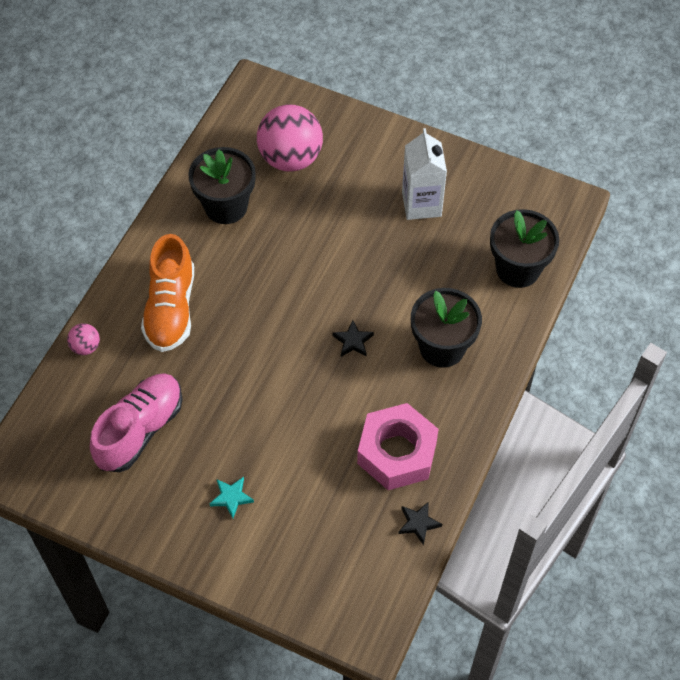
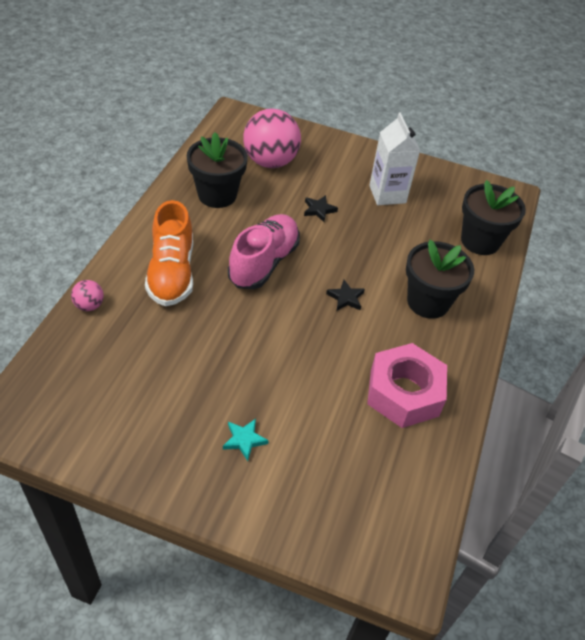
camera: 10 degrees left, 10 degrees down
(140, 430) = (146, 378): pink shoe -> pink shoe (264, 262)
(418, 523) = (438, 459): black star -> black star (319, 210)

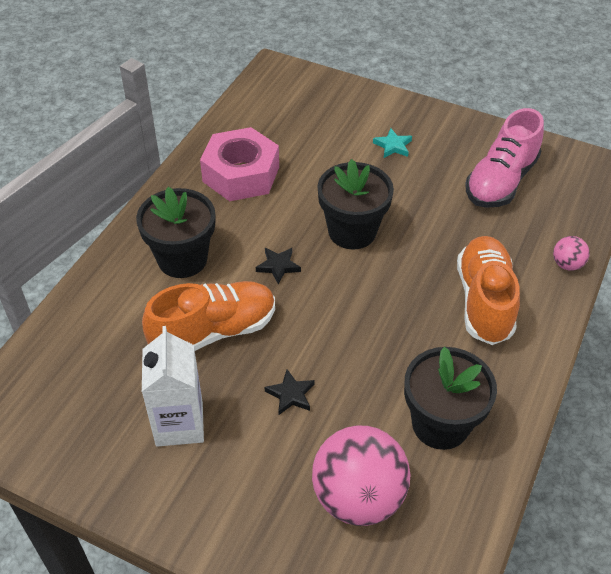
camera: 170 degrees left, 0 degrees up
(264, 262) = (372, 312): pink shoe -> pink shoe (500, 181)
(383, 247) = (214, 331): none -> orange shoe
(480, 241) = (76, 339): black flower pot -> black flower pot (352, 231)

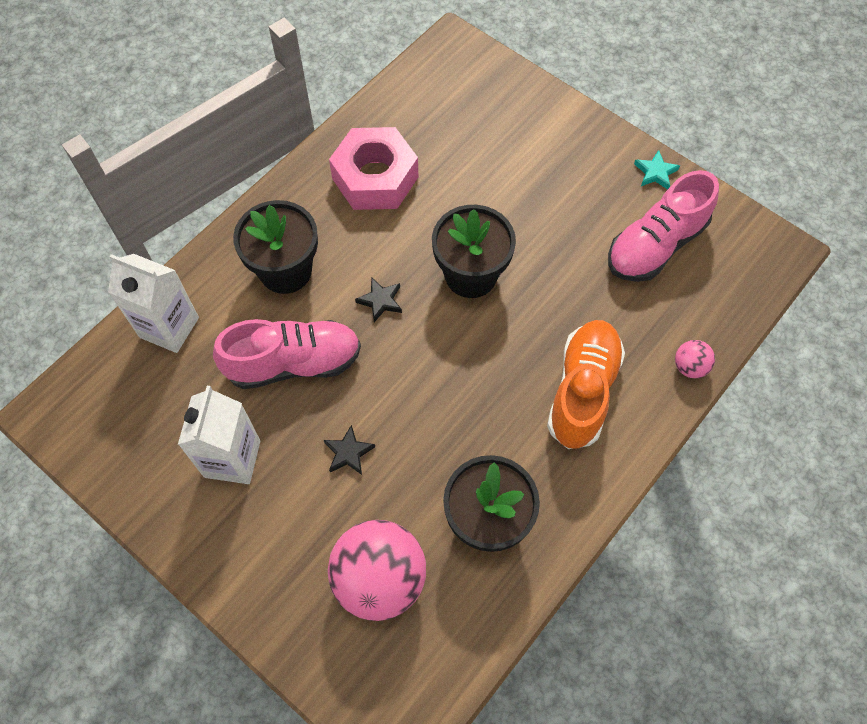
camera: 15 degrees right, 15 degrees up
(83, 326) = (169, 327): none -> white carton
(214, 331) = (294, 363): orange shoe -> pink shoe
(393, 146) = (551, 174): turquoise star -> turquoise star (655, 172)

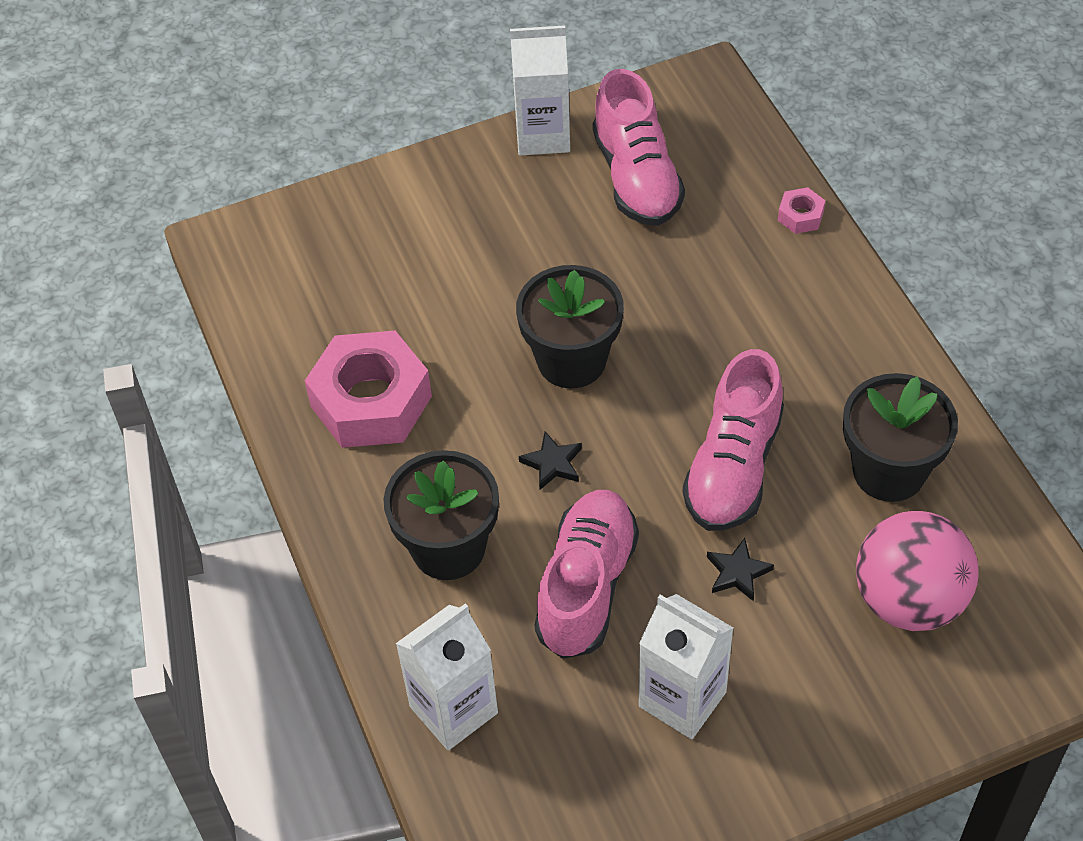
camera: 60 degrees left, 10 degrees down
(435, 414) = (733, 467): none -> pink shoe
(582, 391) = (778, 320): orange shoe -> none
(655, 172) = (543, 135): turquoise star -> white carton
(689, 367) = (800, 216): pink ball -> pink nut

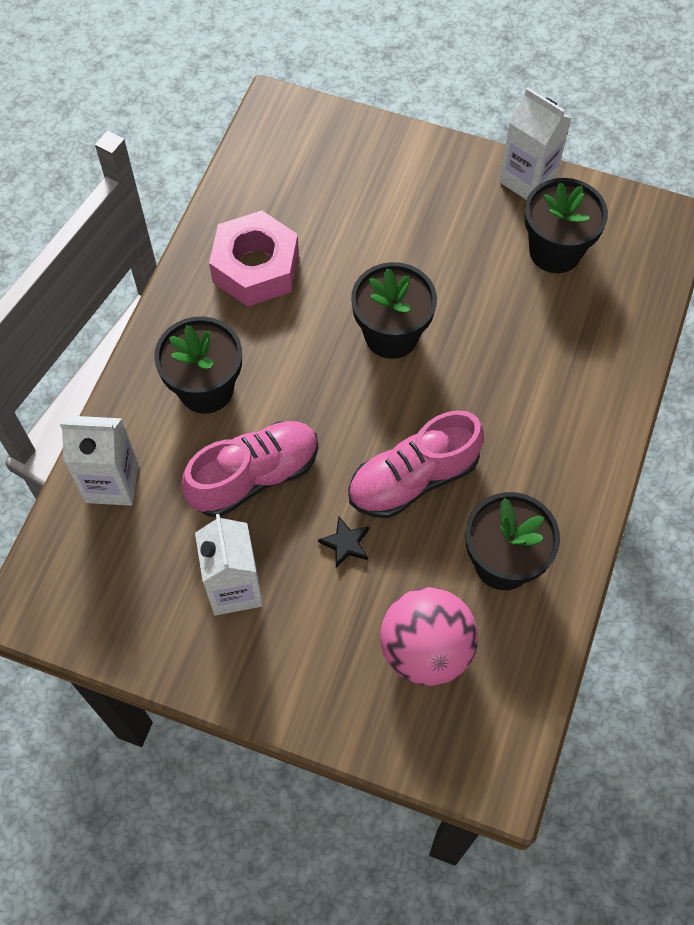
camera: 40 degrees right, 10 degrees up
(552, 463) = (314, 388): black star -> none
(636, 177) = (555, 251): pink shoe -> black flower pot
(800, 216) = (631, 357): pink nut -> none

